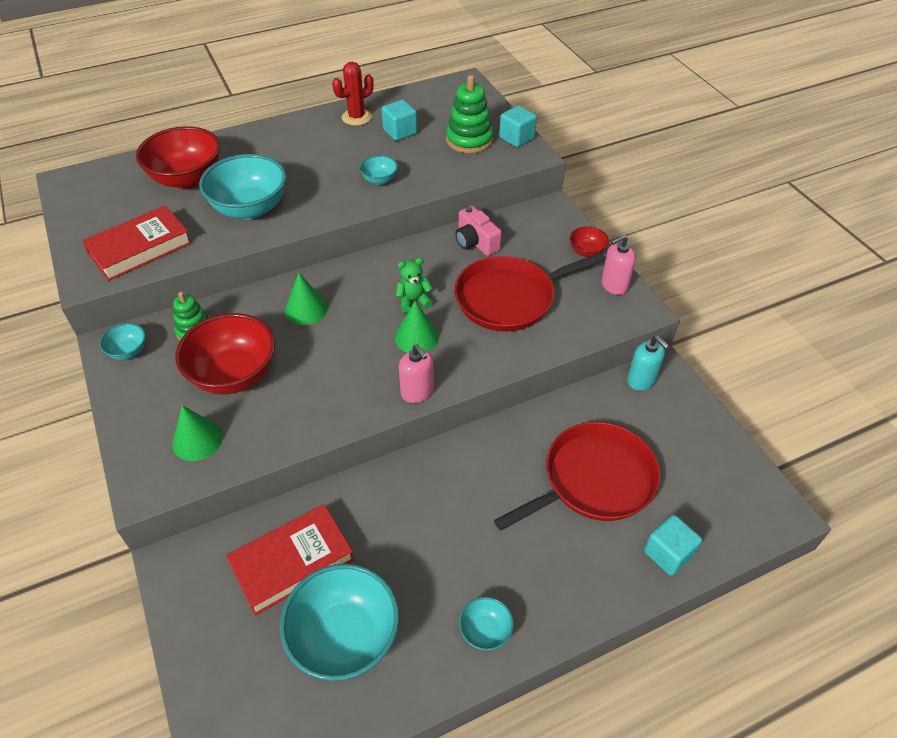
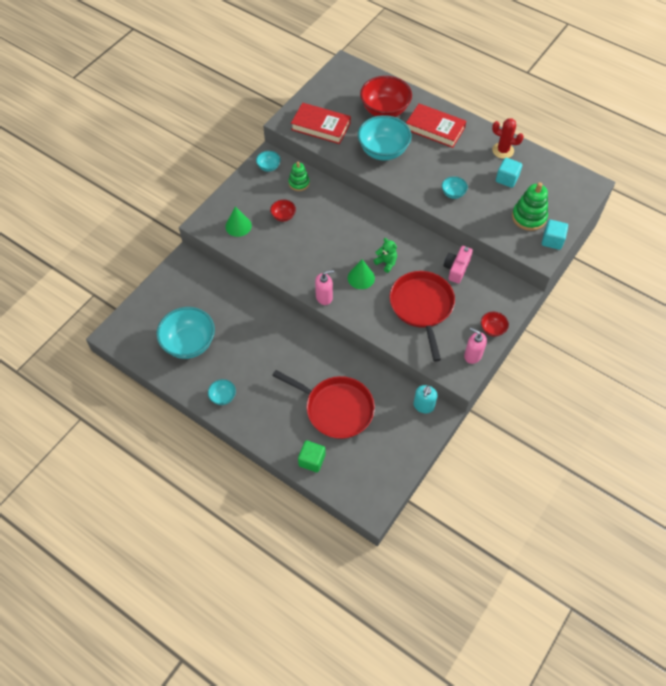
camera: 60 degrees right, 10 degrees up
(234, 375) = (283, 216): red bowl -> red bowl, size x0.48
(292, 562) = (212, 303): red book -> red book (435, 128)
(306, 309) = (345, 219): green cone -> none
(417, 392) = (324, 297): pink soap dispenser -> pink soap dispenser turned 135 degrees counterclockwise
(509, 298) = (422, 307): red pan -> red pan turned 45 degrees clockwise
(668, 553) = (312, 460): turquoise cube -> green cube

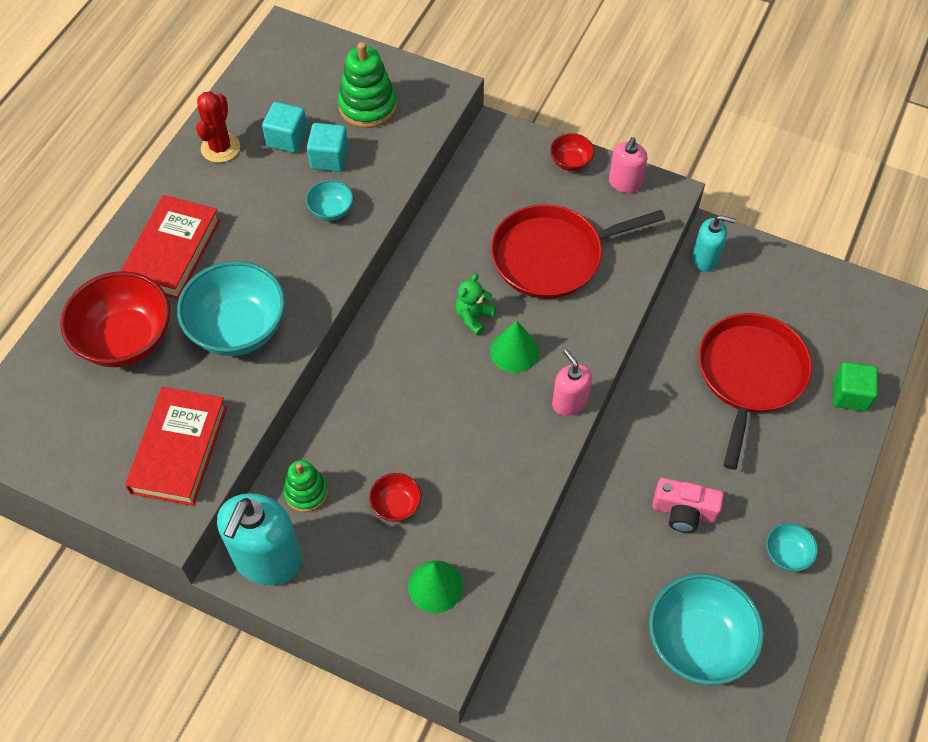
camera: 100 degrees left, 0 degrees up
(269, 167) = (267, 559): turquoise bowl -> turquoise soap dispenser
(456, 268) = (464, 216): pink camera -> pink camera (684, 512)
(552, 240) = (411, 76): turquoise cube -> turquoise cube (329, 158)

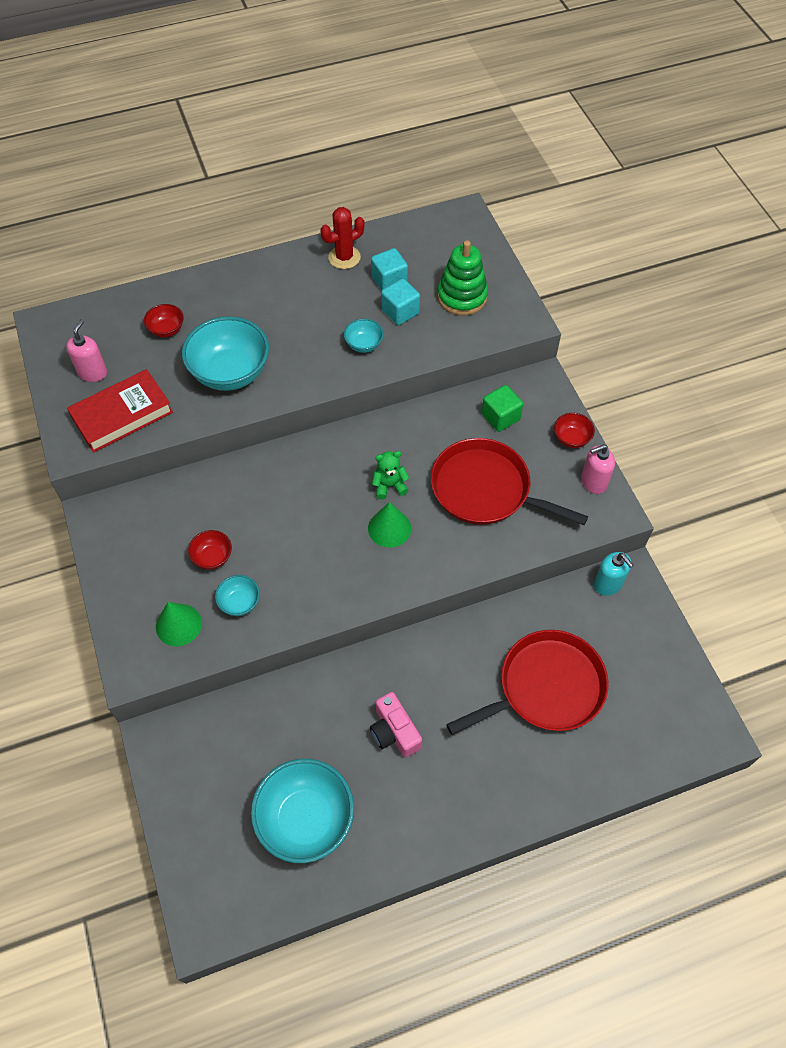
camera: 45 degrees right, 0 degrees up
(126, 340) = (166, 330): red bowl -> red bowl, size x0.48
(172, 251) = (247, 298): red book -> none
(267, 559) = (112, 523): turquoise soap dispenser -> none
(306, 492) = (174, 504): green stacking toy -> none
(569, 402) = (386, 590): pink soap dispenser -> pink soap dispenser (93, 372)
(786, 554) = (429, 825): turquoise bowl -> turquoise bowl (240, 602)
(850, 395) = (604, 766): green cube -> green cube (500, 417)

